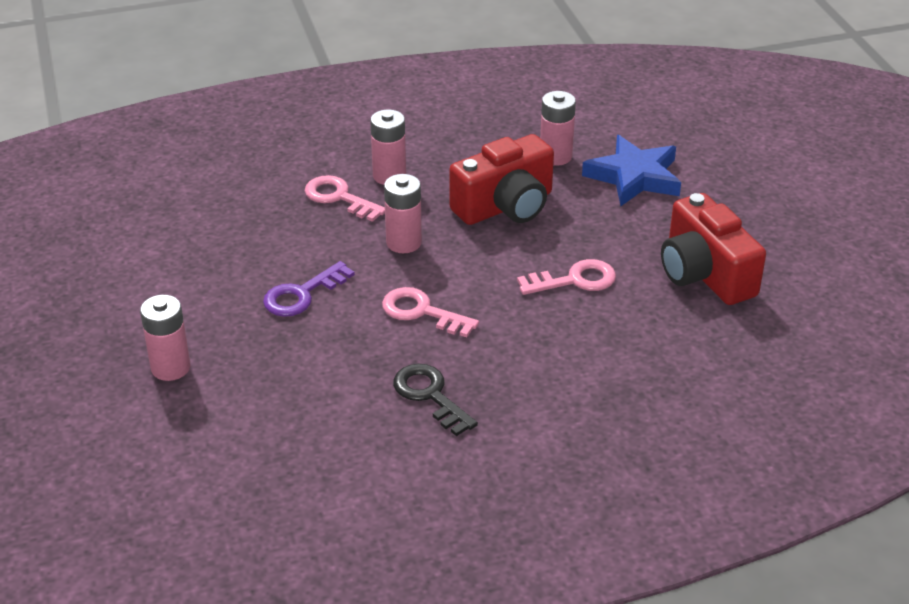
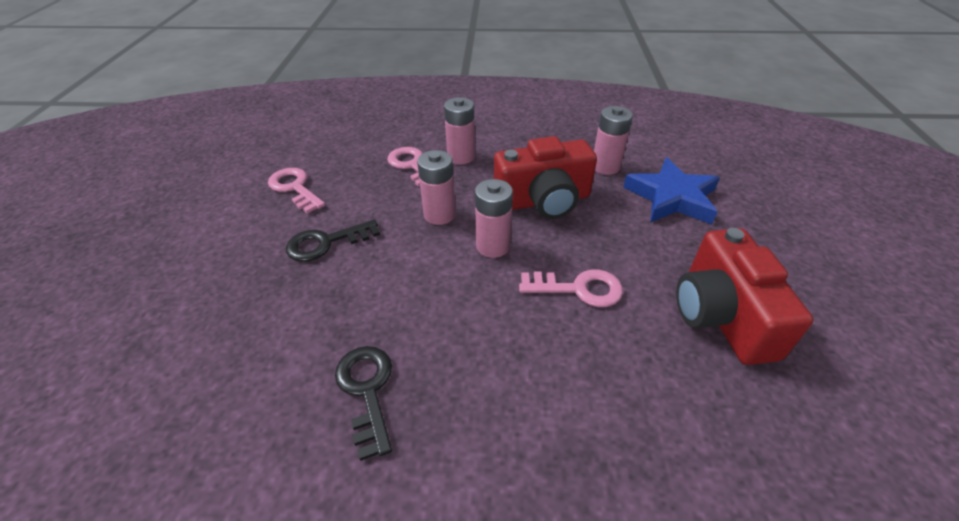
camera: 20 degrees right, 5 degrees up
(170, 368) = (169, 287): pink battery -> pink battery (493, 246)
(302, 294) = (326, 243): purple key -> black key
(422, 312) = (416, 287): pink key -> pink key (295, 188)

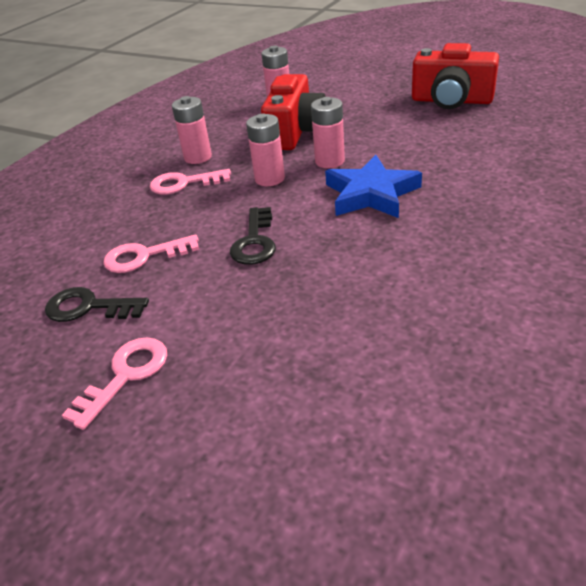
camera: 60 degrees left, 5 degrees down
(367, 391) = (443, 234): black key -> black key (89, 307)
(578, 289) = (399, 138): pink key -> pink key (125, 375)
(671, 197) = (336, 88): blue star -> blue star (371, 194)

